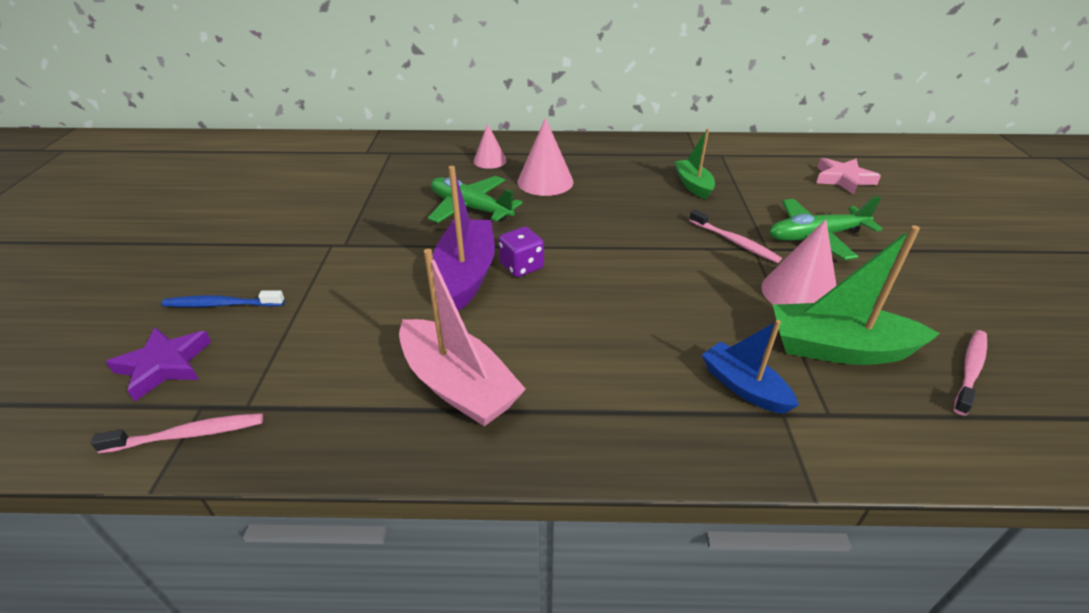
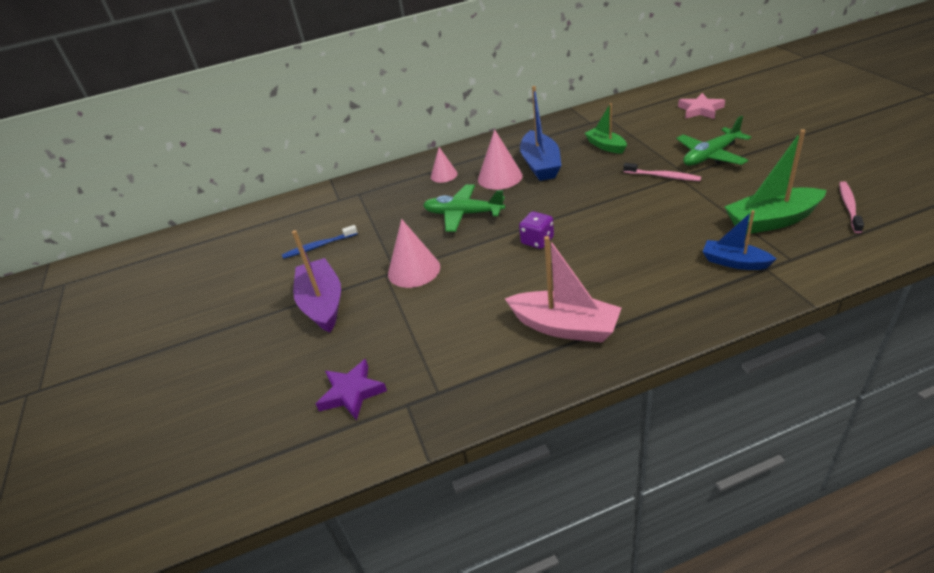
camera: 15 degrees left, 0 degrees up
(188, 434) = (417, 422): pink toothbrush -> none
(222, 304) = (348, 342): blue toothbrush -> blue toothbrush (319, 246)
(466, 273) = (504, 259): purple boat -> purple boat (322, 304)
(601, 182) = (540, 165): none -> blue boat
(799, 293) = (726, 195): pink cone -> pink cone (414, 270)

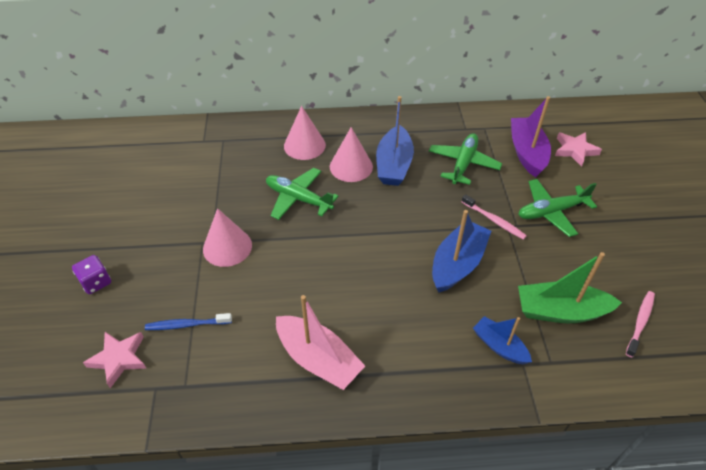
camera: 10 degrees right, 10 degrees up
(319, 246) = (163, 189): blue toothbrush -> blue toothbrush (187, 325)
(322, 304) = (138, 255): purple boat -> purple boat (527, 153)
(351, 393) = (119, 359): purple star -> pink star
(444, 175) = (304, 145): pink cone -> pink cone, size x1.60
(537, 241) = (345, 254): purple dice -> purple dice (96, 282)
(606, 146) = (463, 164): green boat -> green plane
(651, 216) = (457, 264): none -> blue boat

